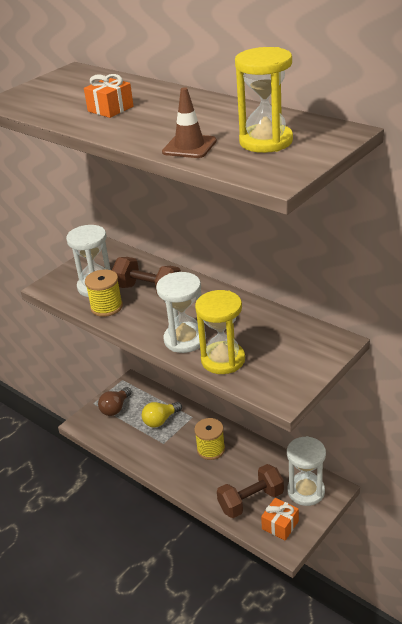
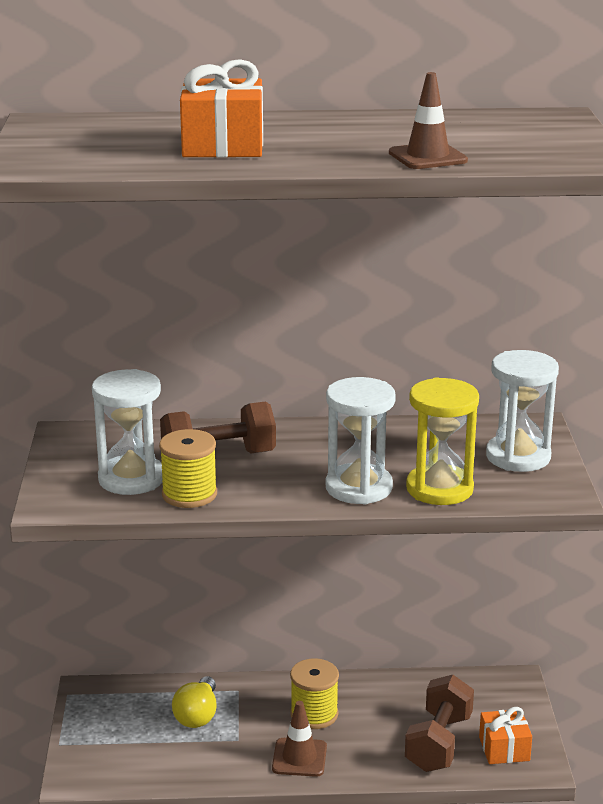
camera: 45 degrees left, 10 degrees down
(110, 109) = (223, 145): orange gift -> orange gift, size x1.52
(115, 408) = (106, 733): brown light bulb -> none
(178, 469) = (299, 758): none -> brown traffic cone
(266, 141) = (501, 137): yellow hourglass -> none
(306, 491) = (488, 699): white hourglass -> white hourglass (518, 456)

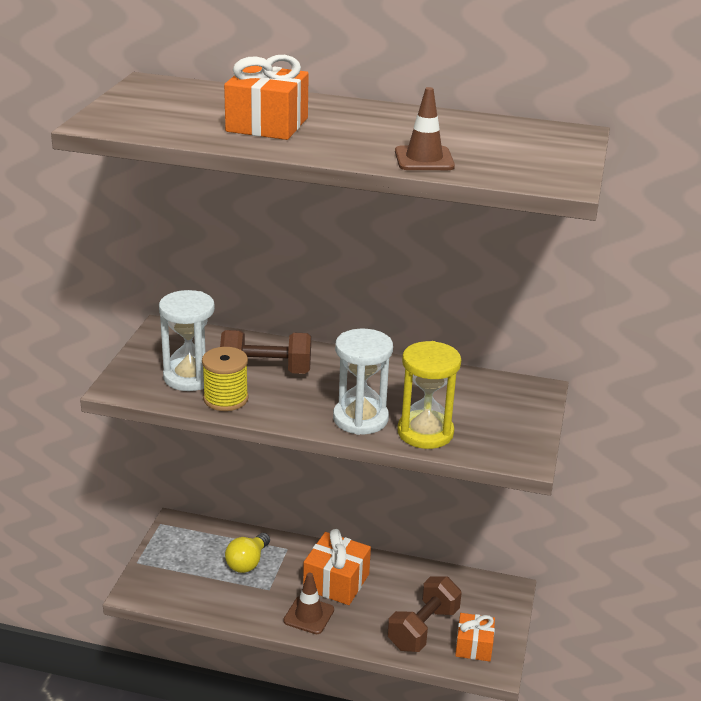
camera: 15 degrees right, 5 degrees up
(314, 714) = (336, 582): yellow spool -> orange gift
(518, 456) = (507, 416): white hourglass -> none

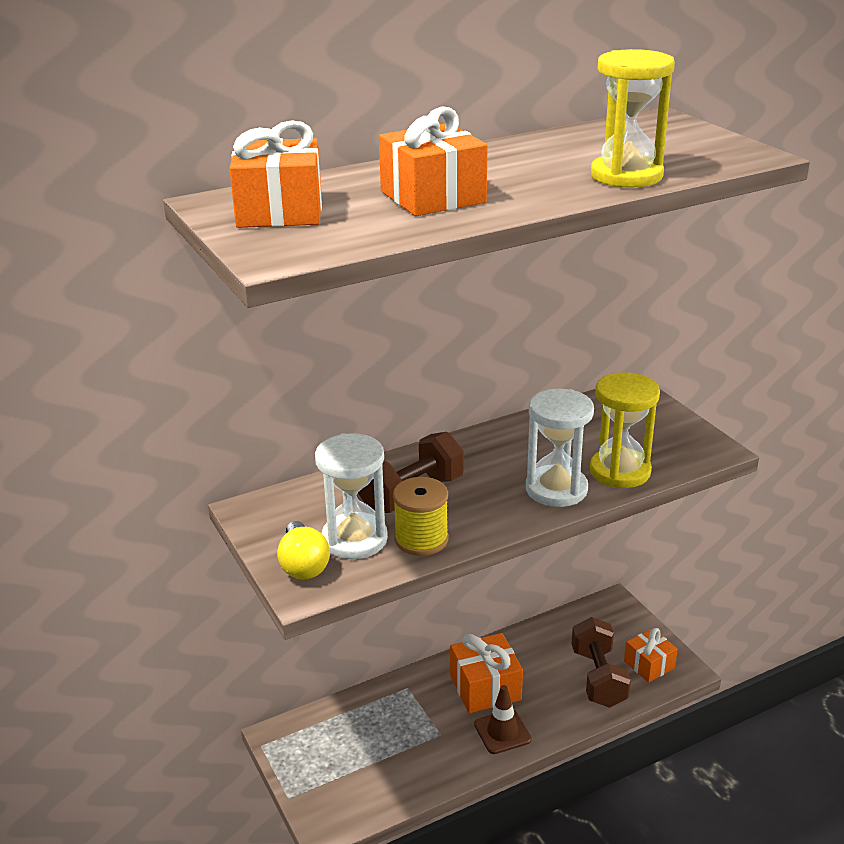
camera: 40 degrees left, 0 degrees up
(166, 100) = (280, 211): none -> orange gift
(247, 562) = (391, 724): yellow light bulb -> yellow light bulb (303, 565)
(424, 159) = (626, 176): brown traffic cone -> yellow hourglass

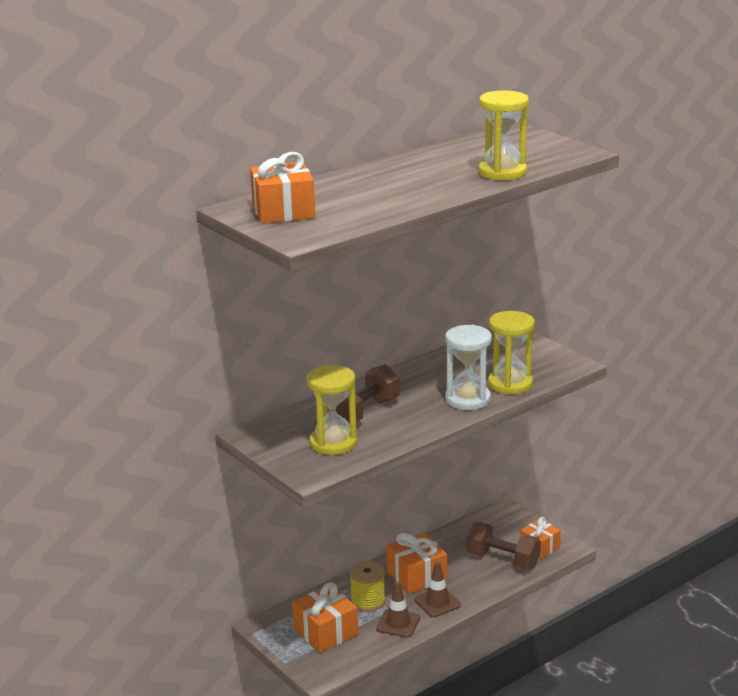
camera: 10 degrees left, 5 degrees down
(303, 565) = (303, 461): yellow light bulb -> none
(354, 539) = (333, 443): white hourglass -> yellow hourglass
(421, 539) = (381, 438): yellow spool -> yellow spool (368, 601)
(433, 197) = (380, 195): orange gift -> orange gift (326, 632)
(445, 757) = (398, 623): none -> brown traffic cone
(598, 677) = (503, 560): brown dumbbell -> brown dumbbell turned 45 degrees counterclockwise

